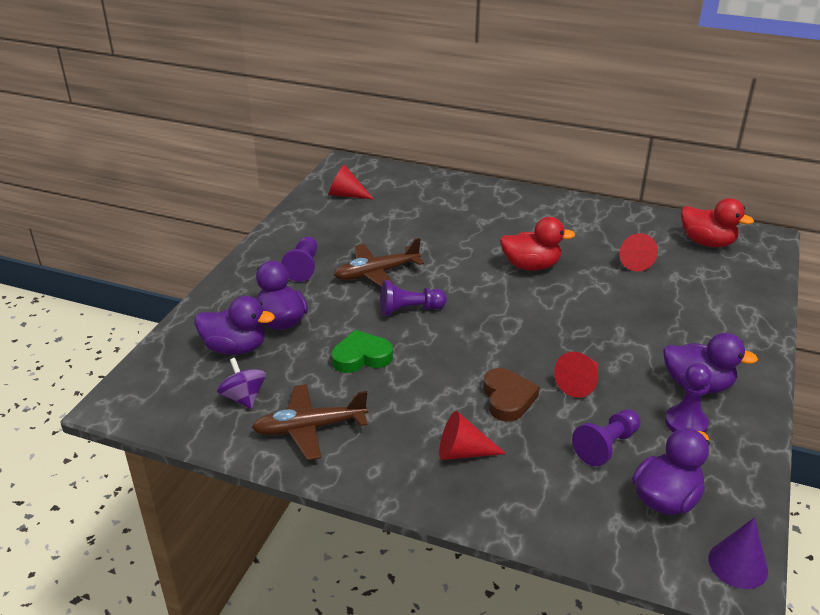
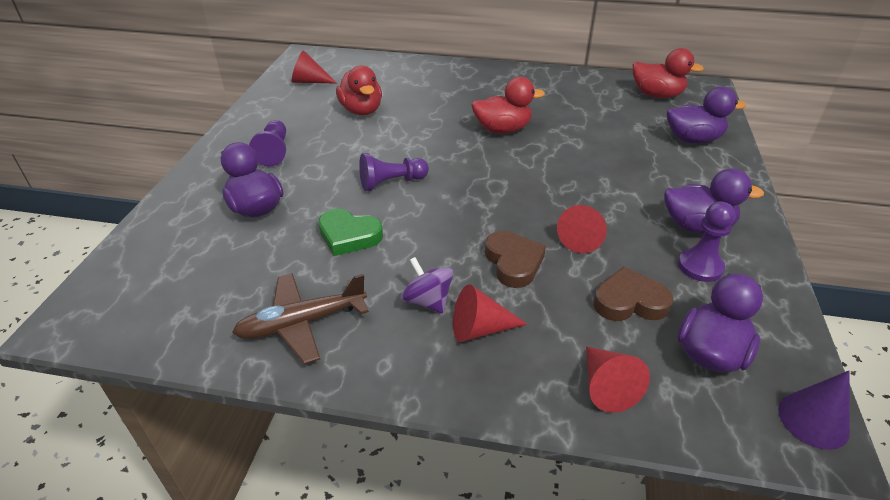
camera: 10 degrees left, 5 degrees up
(235, 348) = (207, 242): purple duck -> purple duck (693, 139)
(243, 398) = (221, 297): purple spinning top -> purple spinning top (427, 301)
(361, 357) = (349, 236): green heart -> green heart turned 135 degrees counterclockwise
(376, 273) = (351, 150): brown plane -> none
(393, 232) = (361, 111): none -> red duck
(606, 446) = (629, 301): purple pawn -> brown heart
(633, 261) = (596, 117): red cone -> red cone (606, 387)

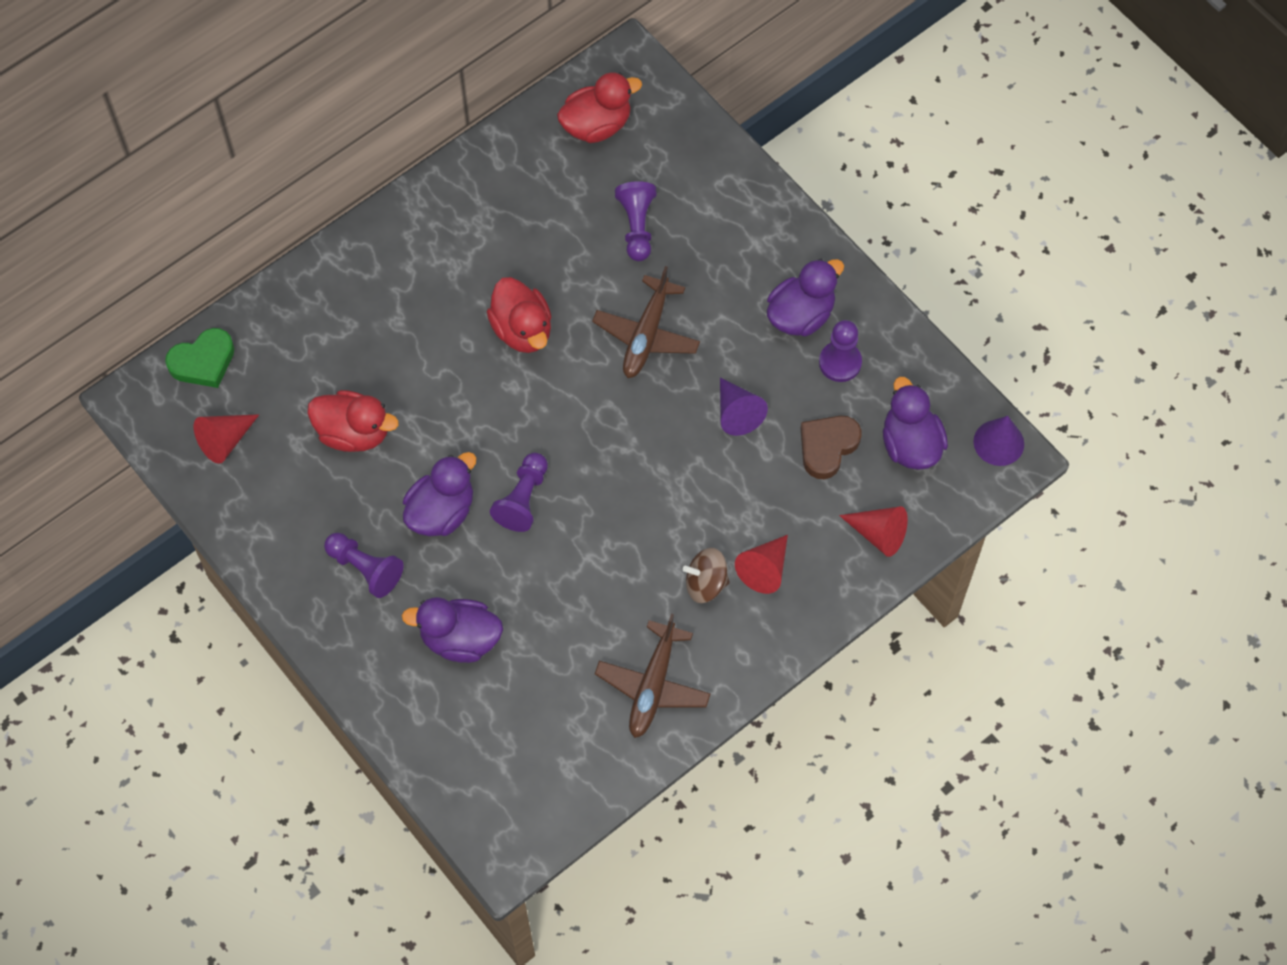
camera: 50 degrees left, 25 degrees up
(349, 236) = (573, 587): green heart -> green heart (203, 361)
(427, 301) = (706, 583): purple spinning top -> brown spinning top
(502, 129) = (522, 330): red duck -> red duck turned 120 degrees clockwise
(513, 262) = (718, 488): brown heart -> none
(571, 171) = (646, 335): none -> brown plane
(582, 238) = (737, 413): red cone -> purple cone
(629, 134) = (637, 227): none -> purple pawn
(693, 139) = (696, 182): purple duck -> purple duck (441, 511)

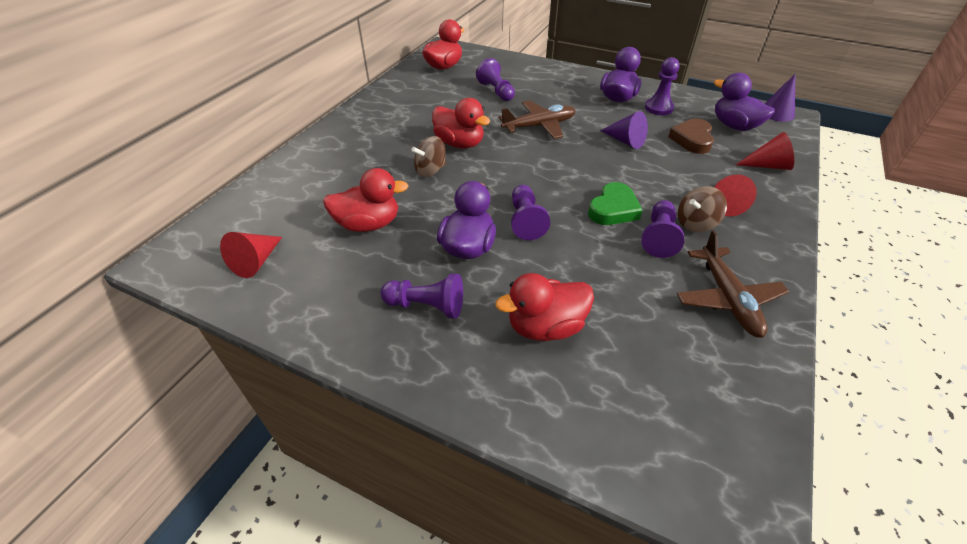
camera: 25 degrees left, 20 degrees down
(203, 361) = (221, 221): green heart -> green heart (613, 209)
(460, 639) = (545, 326): purple duck -> red duck
(461, 368) = (430, 170): none -> brown spinning top
(646, 335) = (539, 126): brown plane -> brown plane turned 105 degrees counterclockwise
(649, 584) = (659, 237): none -> purple pawn

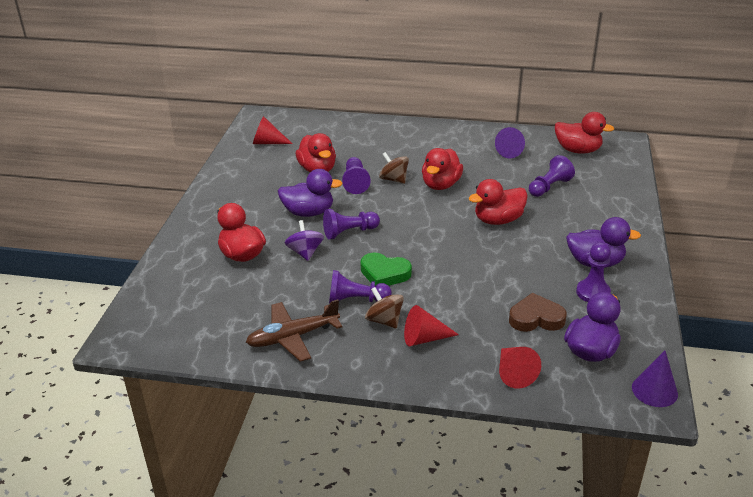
camera: 75 degrees right, 10 degrees down
(427, 306) = (248, 207): purple pawn -> purple pawn (355, 182)
(539, 126) = (498, 220): brown plane -> red duck
(557, 263) = (305, 252): none -> purple spinning top
(625, 141) = (503, 273): purple cone -> purple cone (511, 151)

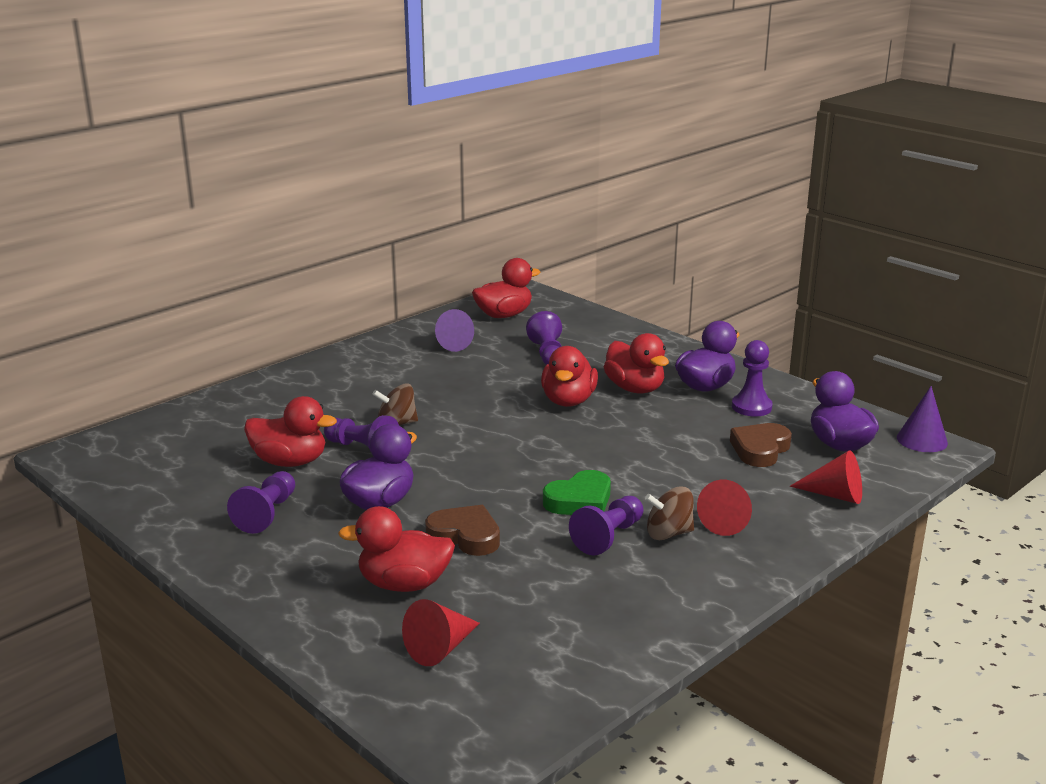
camera: 55 degrees left, 10 degrees down
(267, 142) = (157, 472): red cone -> red cone (440, 648)
(292, 337) = (631, 606): brown plane -> none
(305, 252) = (465, 536): purple spinning top -> brown heart
(349, 232) = (464, 491): purple pawn -> purple pawn (267, 514)
(441, 185) = (453, 403): red duck -> red duck (635, 389)

